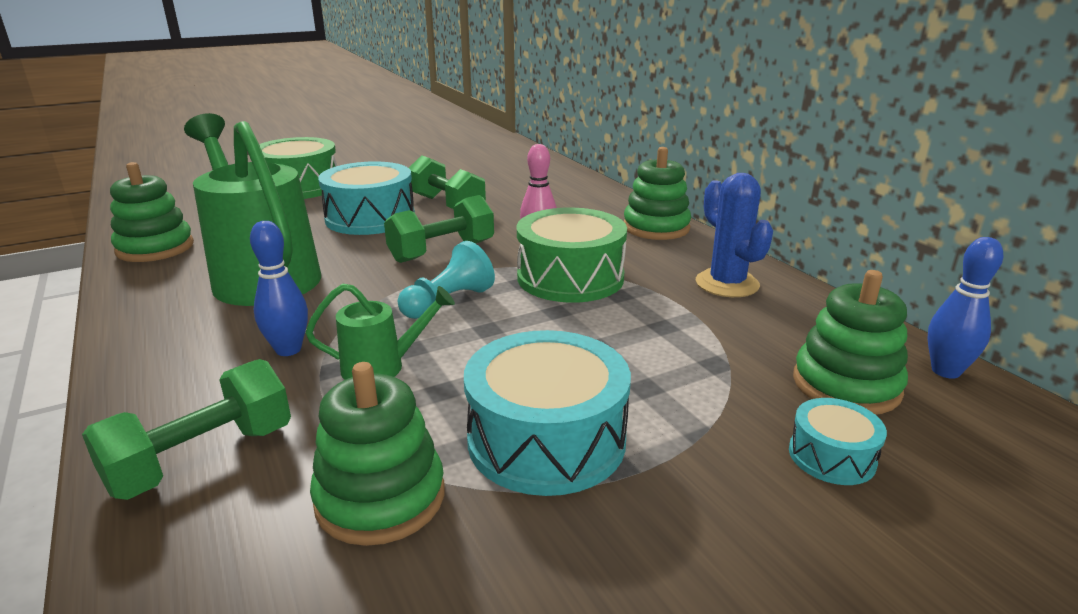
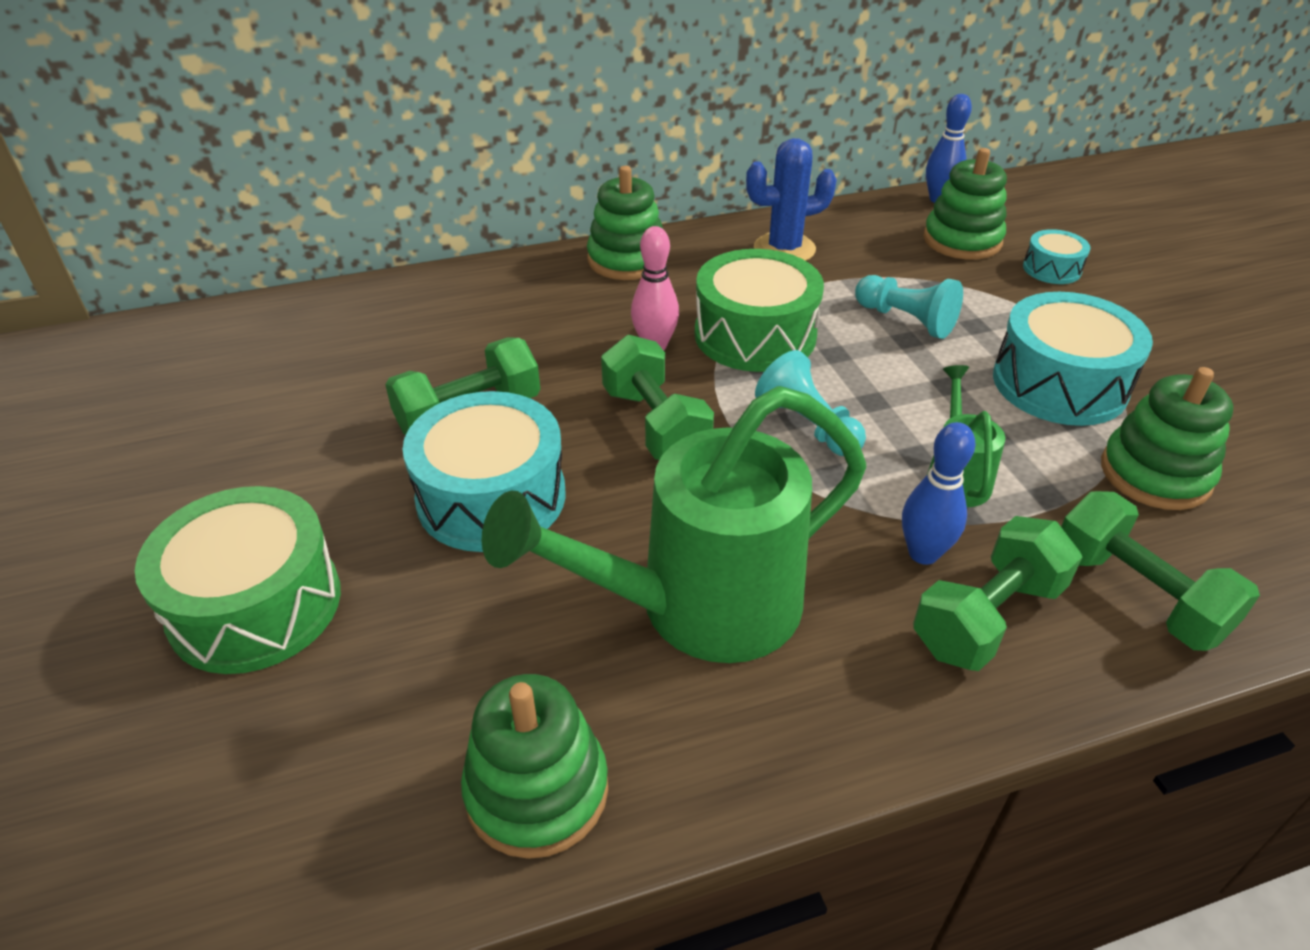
camera: 80 degrees left, 15 degrees up
(209, 375) = (987, 617): none -> green dumbbell
(632, 346) = (906, 320): none -> turquoise pawn

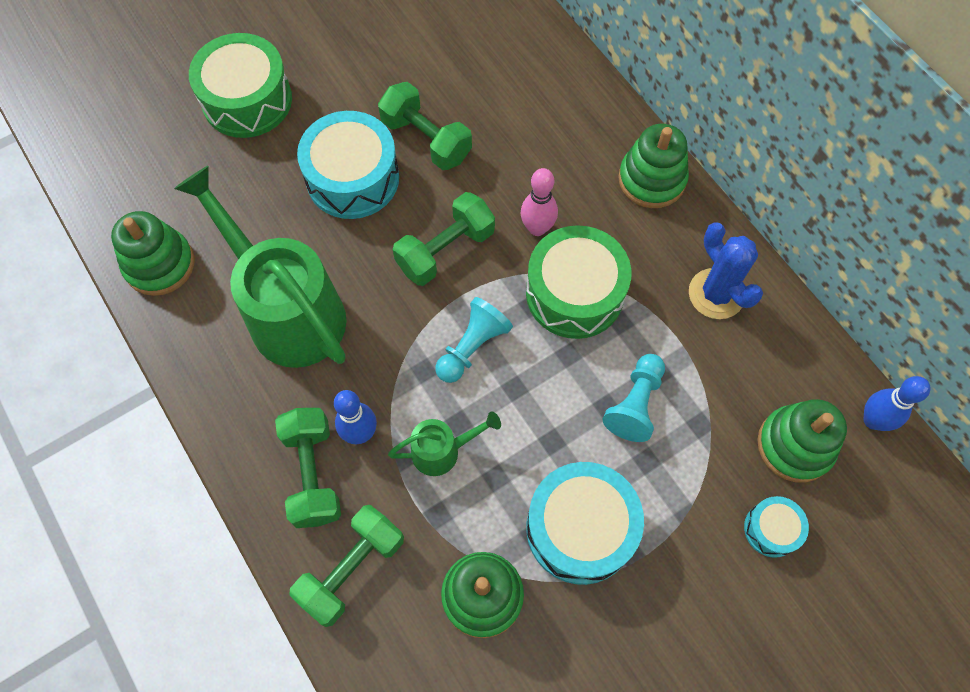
camera: 75 degrees right, 25 degrees up
(987, 617) = (313, 474): green dumbbell -> green dumbbell turned 45 degrees clockwise

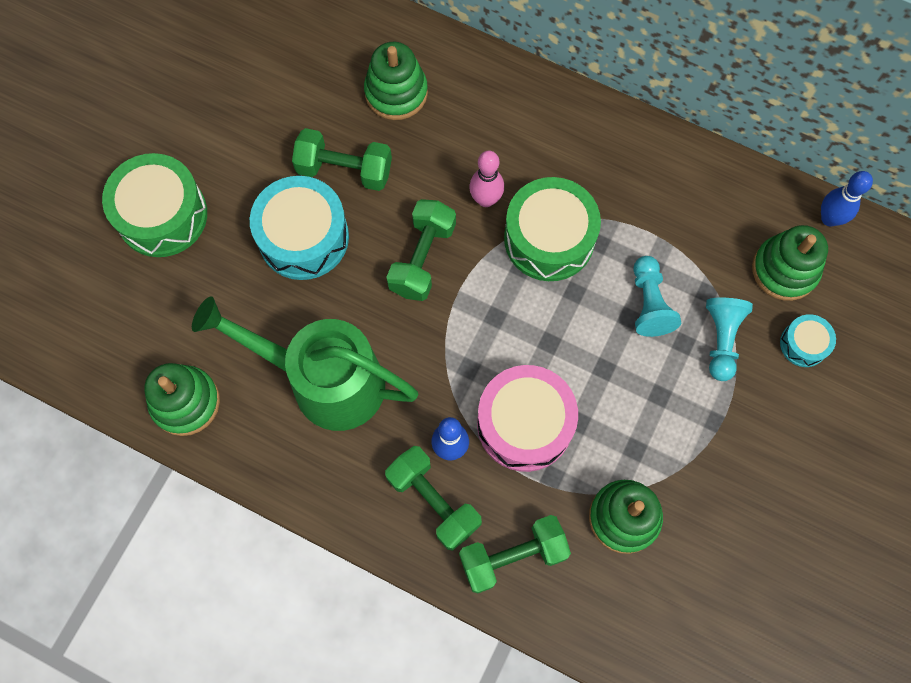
camera: 30 degrees left, 5 degrees up
(352, 569) = (513, 556): green dumbbell -> green dumbbell turned 60 degrees clockwise
(443, 450) = (524, 424): green watering can -> pink drum
(472, 347) = (495, 327): turquoise pawn -> turquoise pawn (721, 339)
(580, 528) = (666, 424): turquoise drum -> none
(651, 179) = (553, 109): green stacking toy -> green stacking toy (396, 92)
(716, 294) = (659, 180): blue cactus -> none

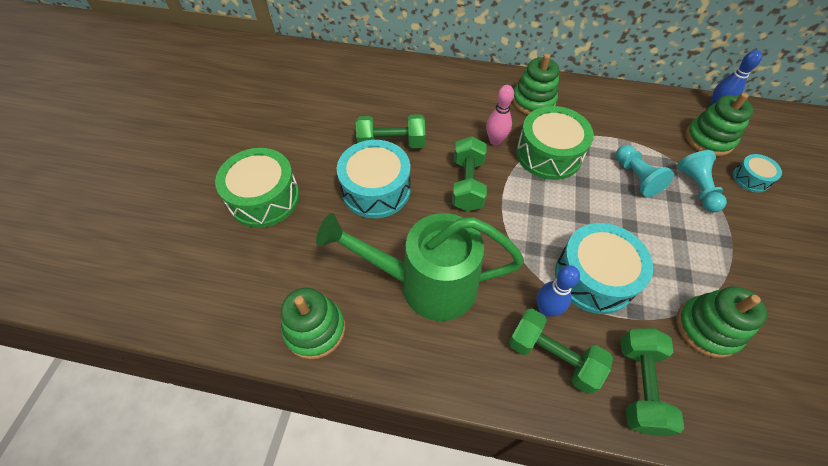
camera: 15 degrees left, 15 degrees down
(396, 92) = (410, 96): green stacking toy -> green stacking toy (533, 101)
(513, 556) = (639, 385): green dumbbell -> green dumbbell turned 45 degrees counterclockwise
(524, 424) = (594, 277): pink drum -> turquoise drum

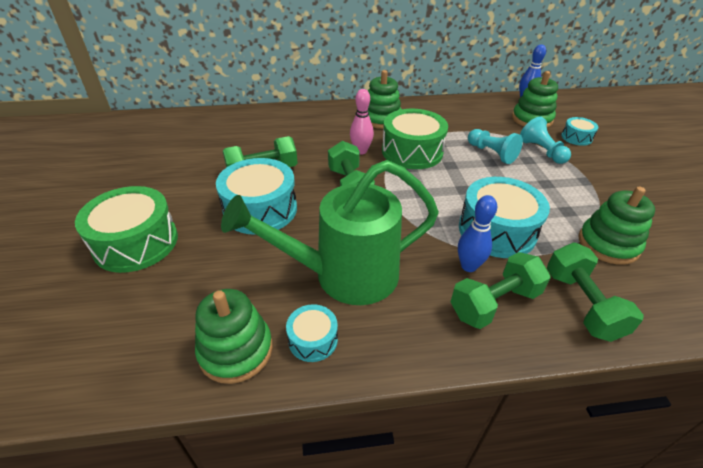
camera: 20 degrees left, 15 degrees down
(378, 340) = (313, 339): none -> turquoise drum
(552, 356) = (494, 303): green dumbbell -> green dumbbell turned 45 degrees counterclockwise

